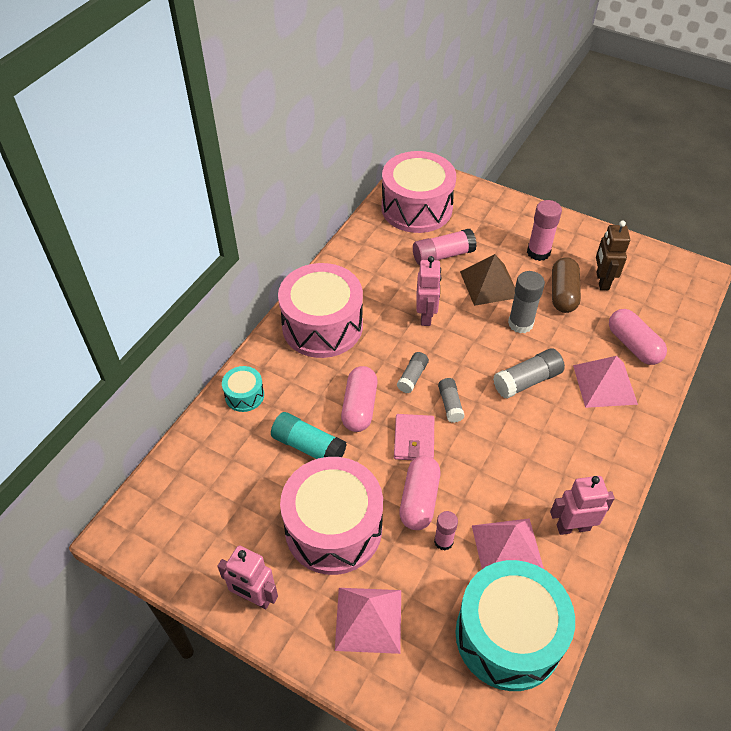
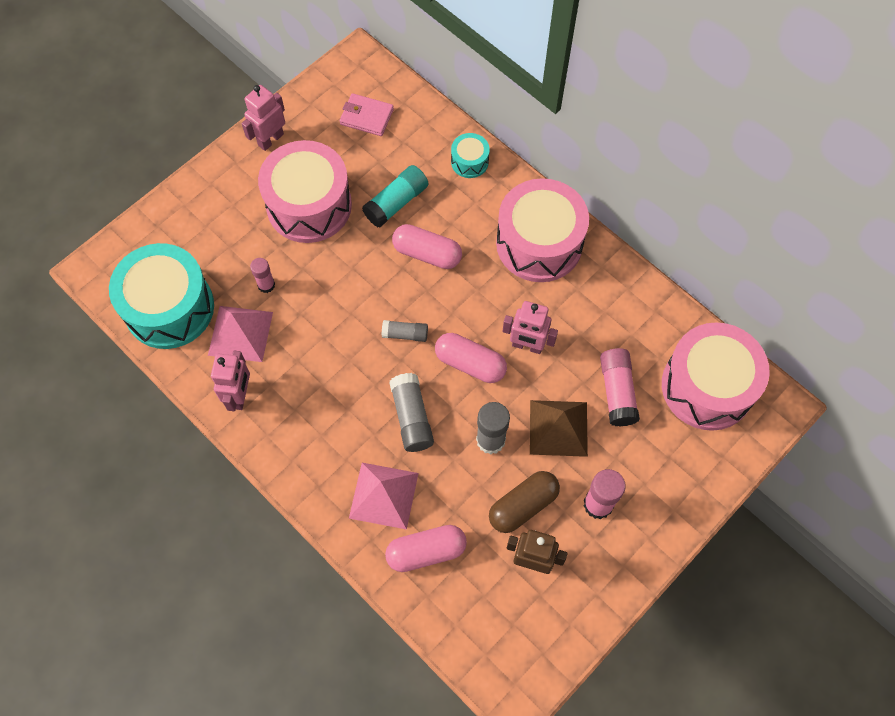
camera: 105 degrees right, 15 degrees up
(368, 619) = (222, 212): pink pyramid -> none
(412, 377) = (449, 309): grey glue stick -> none
(414, 439) = (375, 290): pink wallet -> pink wallet (366, 117)
(419, 500) = (312, 277): pink capsule -> pink capsule (470, 363)
(563, 294) = (523, 506): brown capsule -> brown capsule turned 60 degrees counterclockwise

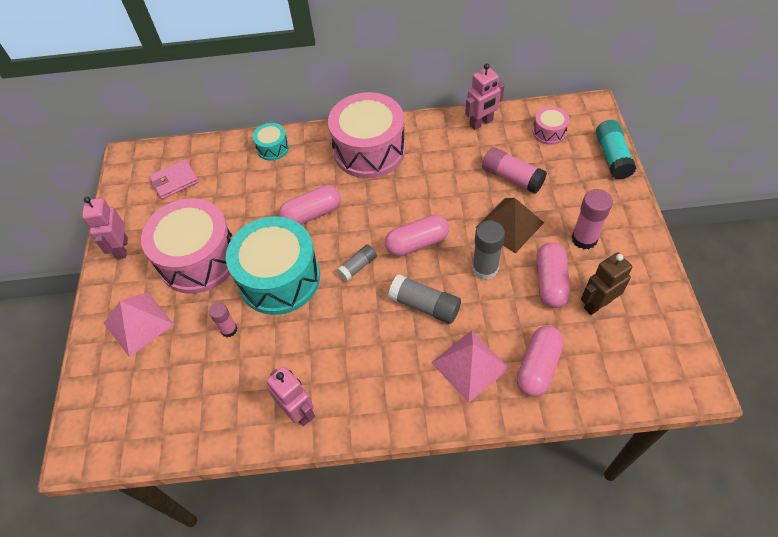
camera: 45 degrees left, 10 degrees down
(169, 308) = (174, 413): turquoise drum -> turquoise drum (279, 278)
(240, 333) = (248, 375): pink pyramid -> pink pyramid (138, 323)
(396, 203) = (256, 206): turquoise glue stick -> turquoise glue stick (612, 157)
(523, 506) = (550, 282): brown capsule -> pink capsule
(527, 346) = (435, 203): pink robot -> pink robot (481, 123)
(707, 386) = (549, 132): pink drum -> pink drum, size x0.45

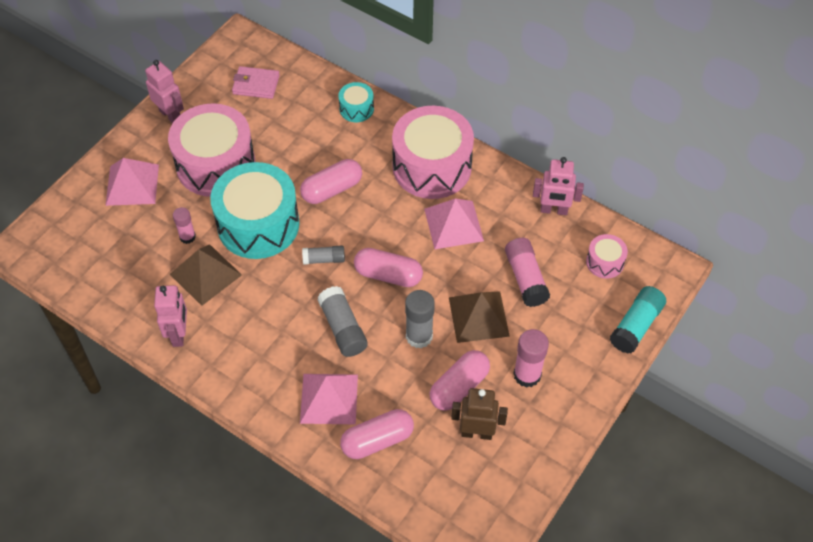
camera: 35 degrees right, 0 degrees up
(122, 248) = (170, 115): pink robot -> pink robot turned 105 degrees clockwise
(273, 347) = (205, 274): none -> brown pyramid
(312, 214) = (332, 189): pink capsule -> pink capsule turned 45 degrees counterclockwise
(425, 177) = (453, 224): none -> pink pyramid

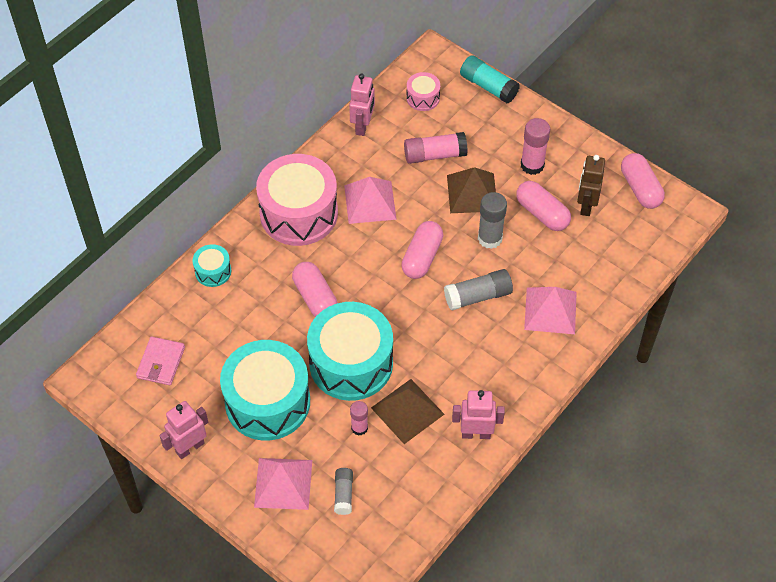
camera: 85 degrees left, 0 degrees up
(216, 164) = (267, 402): pink drum -> turquoise drum
(324, 259) = (399, 308): grey glue stick -> grey glue stick (343, 494)
(377, 440) = (592, 276): pink capsule -> pink capsule (640, 188)

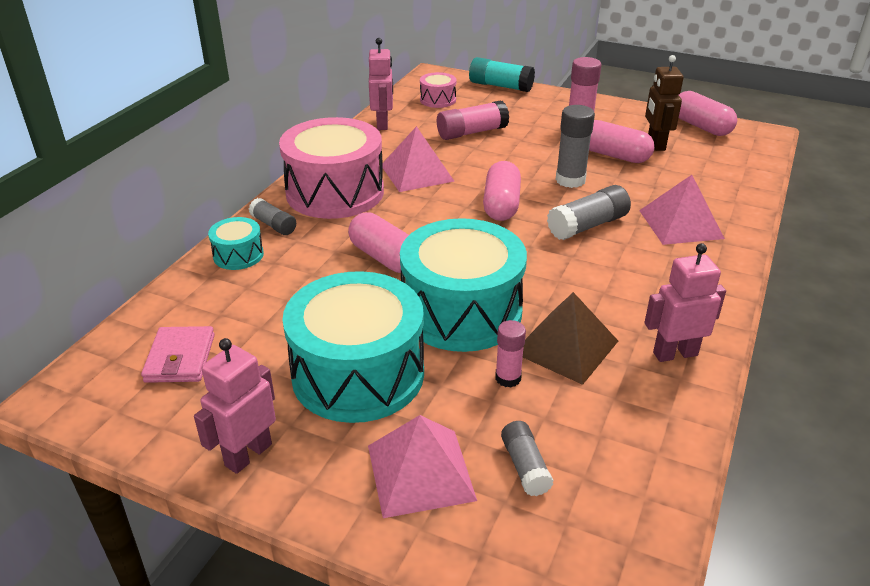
camera: 15 degrees left, 20 degrees down
(244, 243) = (273, 225): none -> grey glue stick
(472, 193) = (528, 152): brown pyramid -> none

